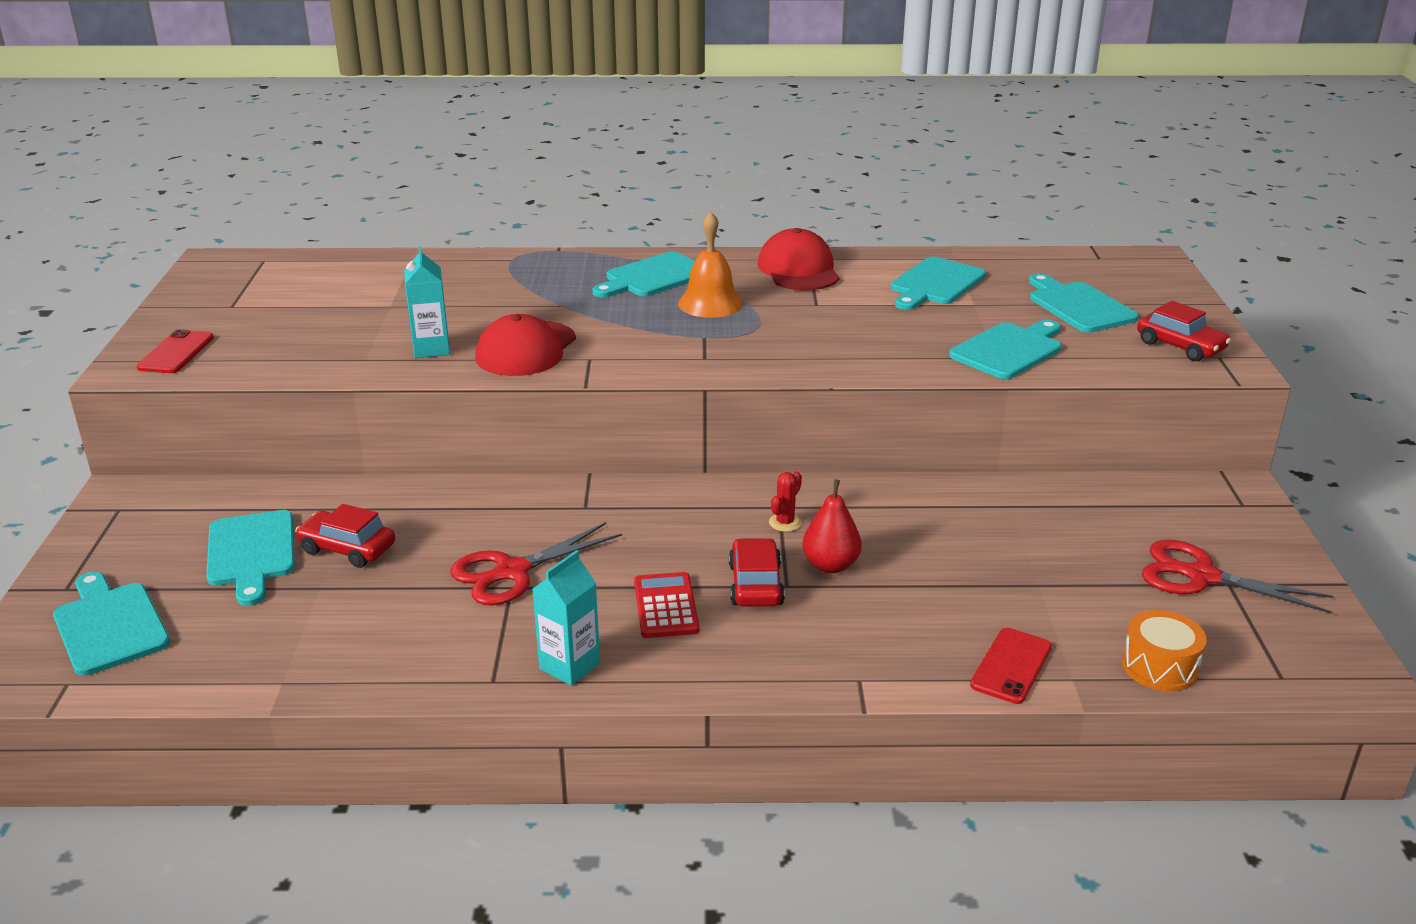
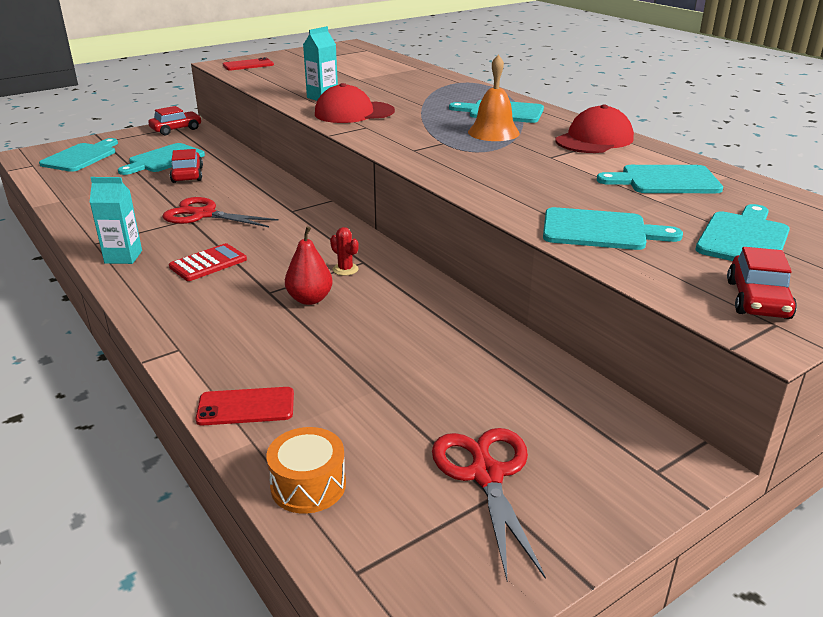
camera: 55 degrees right, 0 degrees up
(756, 585) = (259, 282): red car -> red car (176, 129)
(785, 523) = (345, 269): red cactus -> red cactus turned 45 degrees clockwise

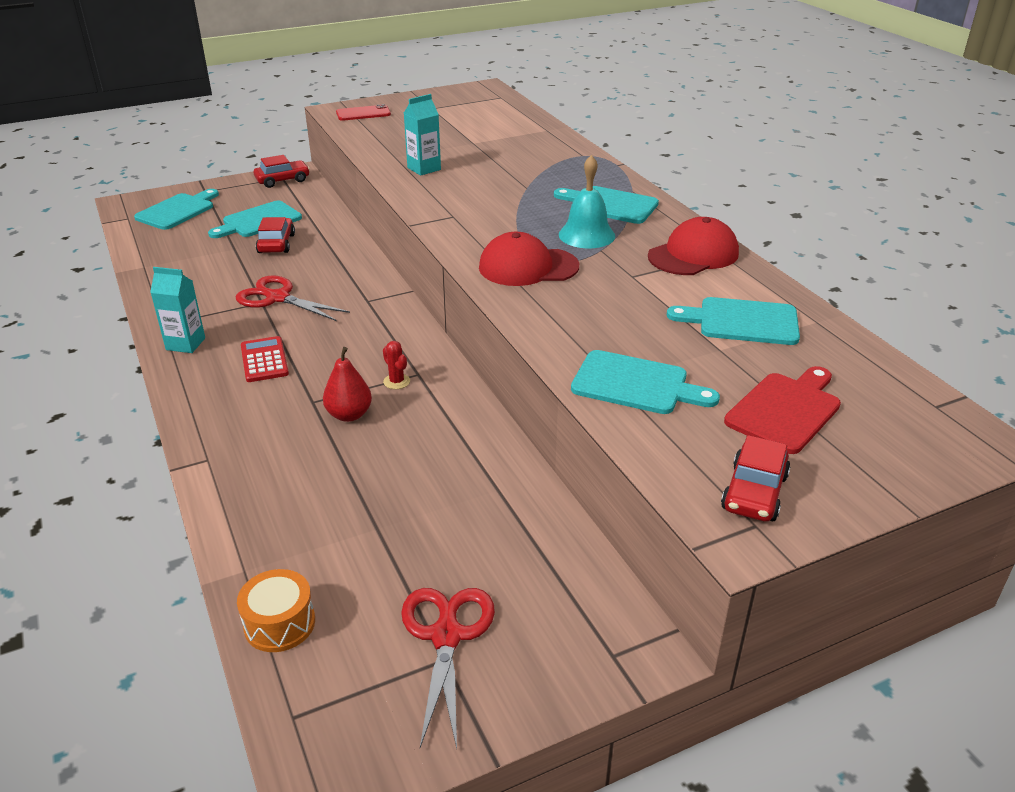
camera: 10 degrees right, 5 degrees up
(208, 263) = (264, 360): red calculator -> red calculator turned 75 degrees counterclockwise
(246, 407) = (250, 532): red phone -> none
(354, 113) = (448, 194): red cap -> red cap (528, 267)
(493, 132) = (586, 235): orange bell -> turquoise bell
(744, 238) = (786, 410): turquoise cutting board -> red cutting board

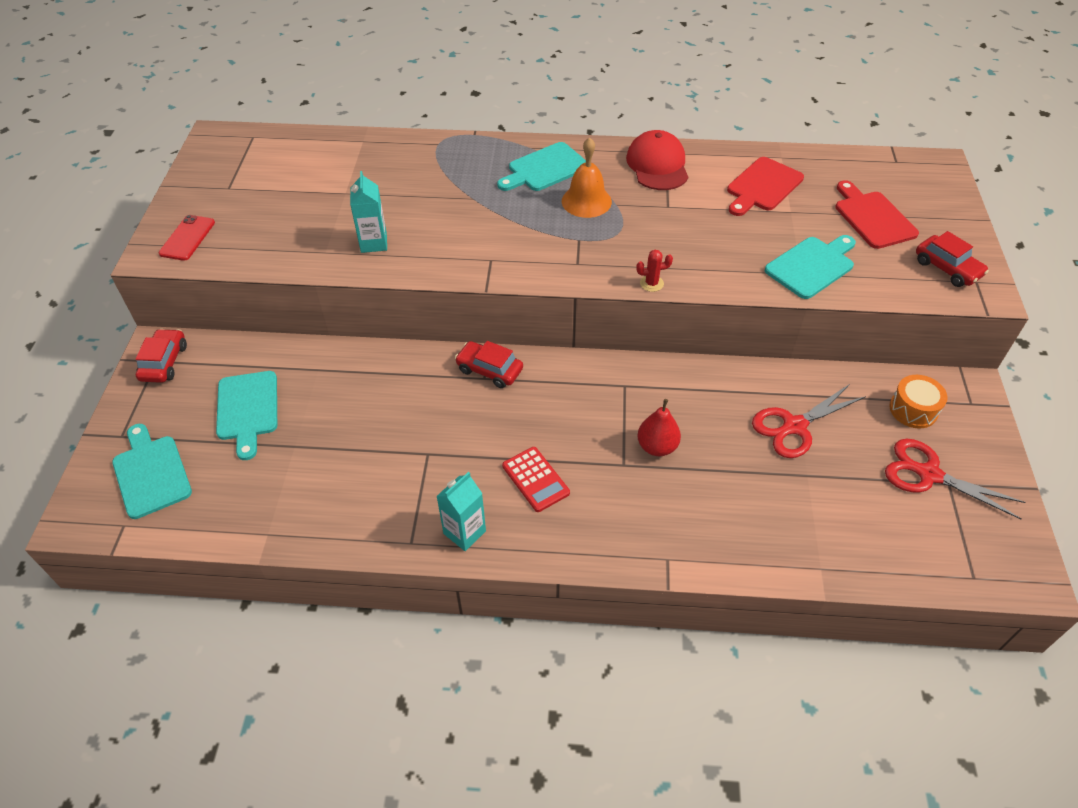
camera: 60 degrees left, 15 degrees up
(264, 360) = (535, 479): red calculator -> red calculator turned 135 degrees counterclockwise
(276, 243) = (314, 409): red car -> red car (489, 370)
(278, 298) = (429, 439): red scissors -> red scissors (794, 426)
(279, 623) = (885, 561): orange drum -> orange drum (913, 409)
(396, 381) = (627, 402): red cactus -> red cactus (651, 283)
(528, 267) = (615, 252): red cap -> none
(586, 235) = (586, 201): turquoise bell -> orange bell
(742, 321) = (762, 186): turquoise cutting board -> red cutting board

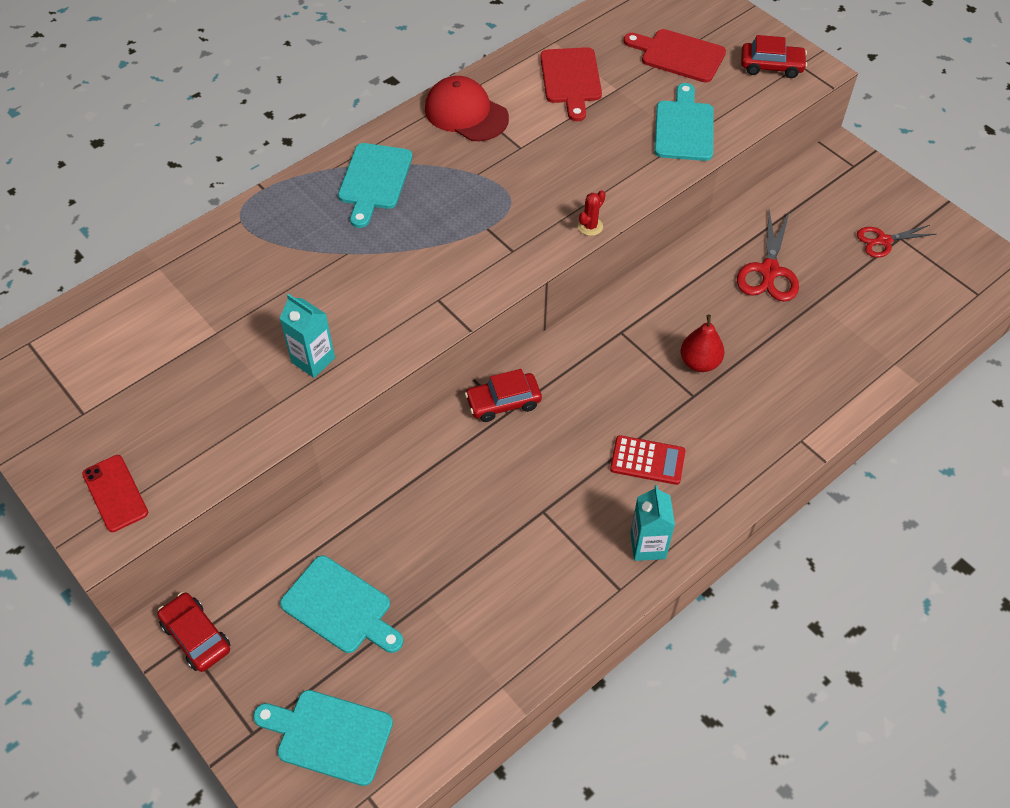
camera: 45 degrees left, 5 degrees up
(586, 201) = (449, 188): orange bell -> none
(913, 409) = (826, 198): orange drum -> none
(929, 474) = (883, 241): red scissors -> red scissors, size x0.66

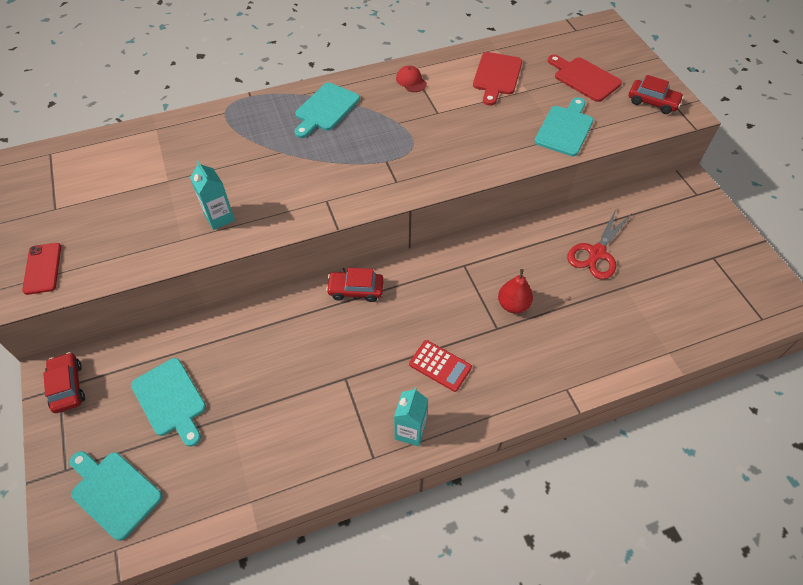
camera: 20 degrees right, 0 degrees up
(466, 113) = (411, 81): red cap -> red cap, size x0.54
(590, 226) = (461, 180): red cactus -> none
(883, 241) = (698, 256): red scissors -> none

